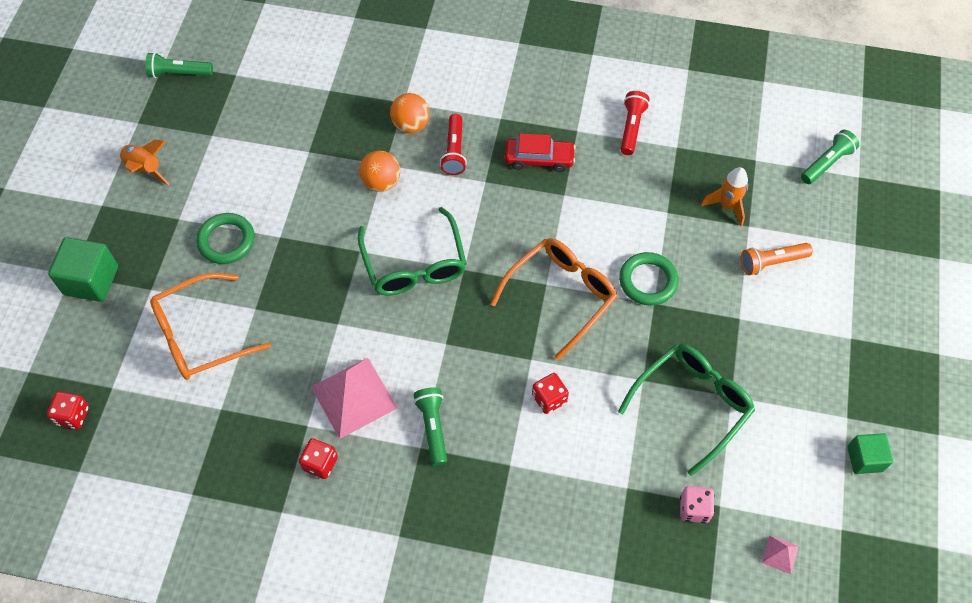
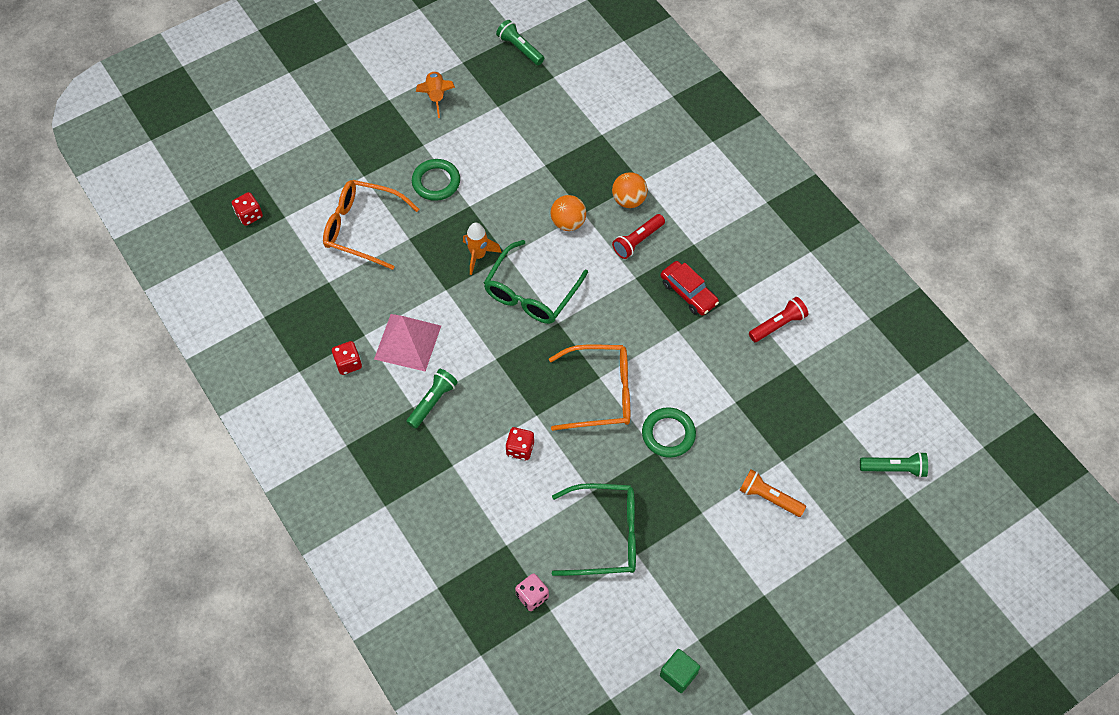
camera: 45 degrees right, 0 degrees up
(91, 280) = (337, 142): green cube -> none
(727, 206) = (783, 434): orange rocket -> orange rocket (478, 256)
(780, 554) = (553, 673): pink pyramid -> none

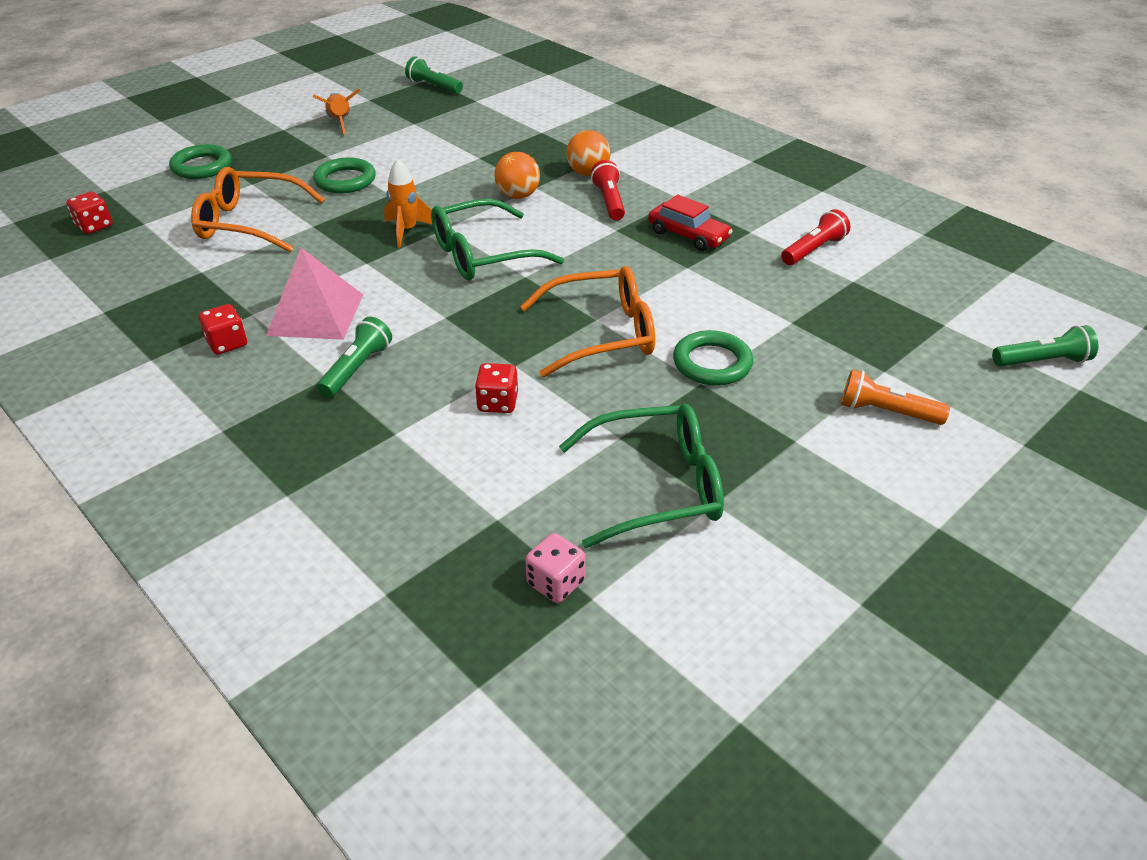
camera: 10 degrees left, 20 degrees down
(325, 146) = (202, 166): none -> green ring
(531, 293) = (483, 254): green glasses -> green glasses turned 45 degrees clockwise
(638, 241) = (609, 201): red flashlight -> red flashlight turned 135 degrees clockwise
(678, 674) = (849, 662): green cube -> none

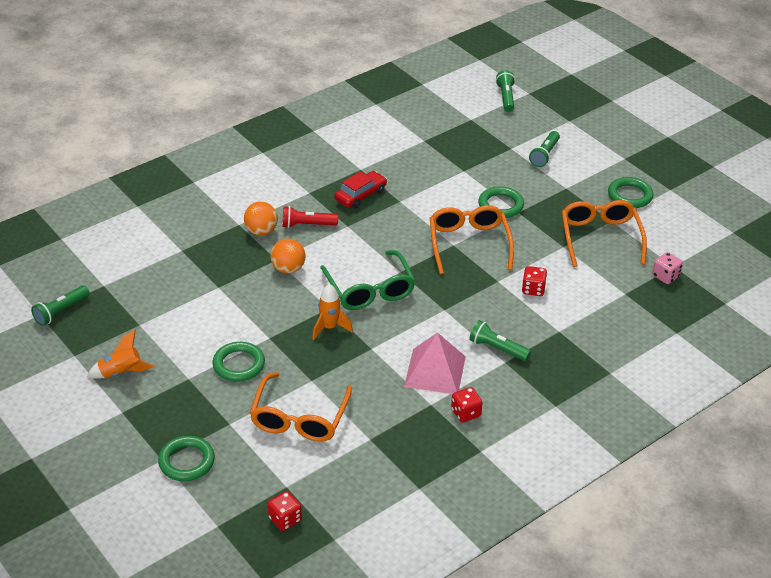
camera: 85 degrees left, 0 degrees up
(656, 486) = (600, 238): green glasses -> orange glasses
(808, 533) = (630, 196): none -> green ring
(813, 250) = (387, 148): red flashlight -> none
(886, 412) = (544, 155): orange flashlight -> green flashlight

